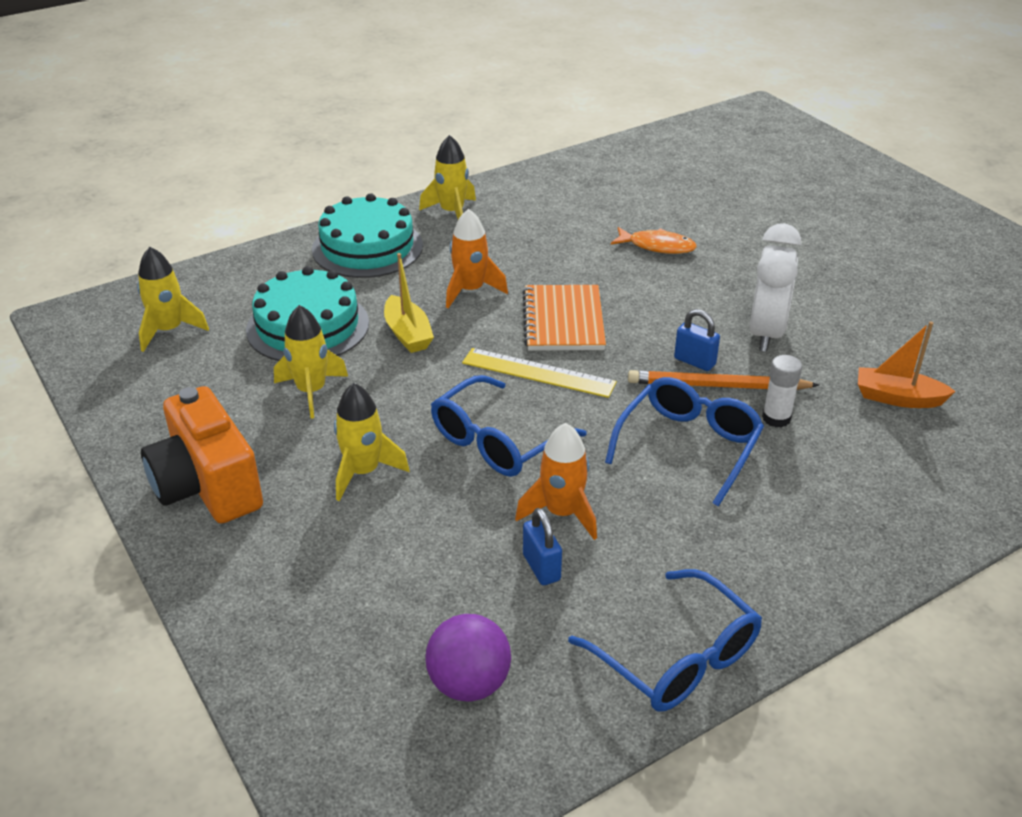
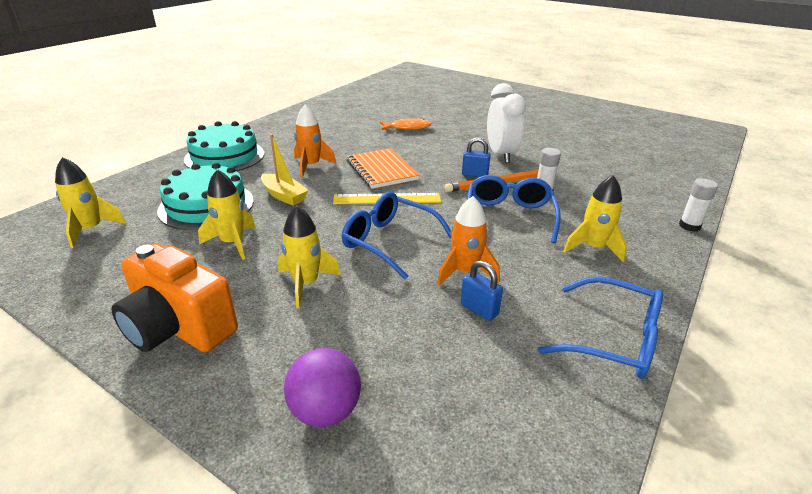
camera: 25 degrees left, 5 degrees down
(452, 212) = (271, 131): yellow rocket -> yellow rocket (593, 248)
(469, 683) = (493, 409): purple ball -> purple ball (325, 411)
(497, 441) = (389, 241): blue glasses -> blue glasses turned 105 degrees clockwise
(897, 398) = (593, 170): orange boat -> none
(957, 538) = (689, 226): none -> white glue stick

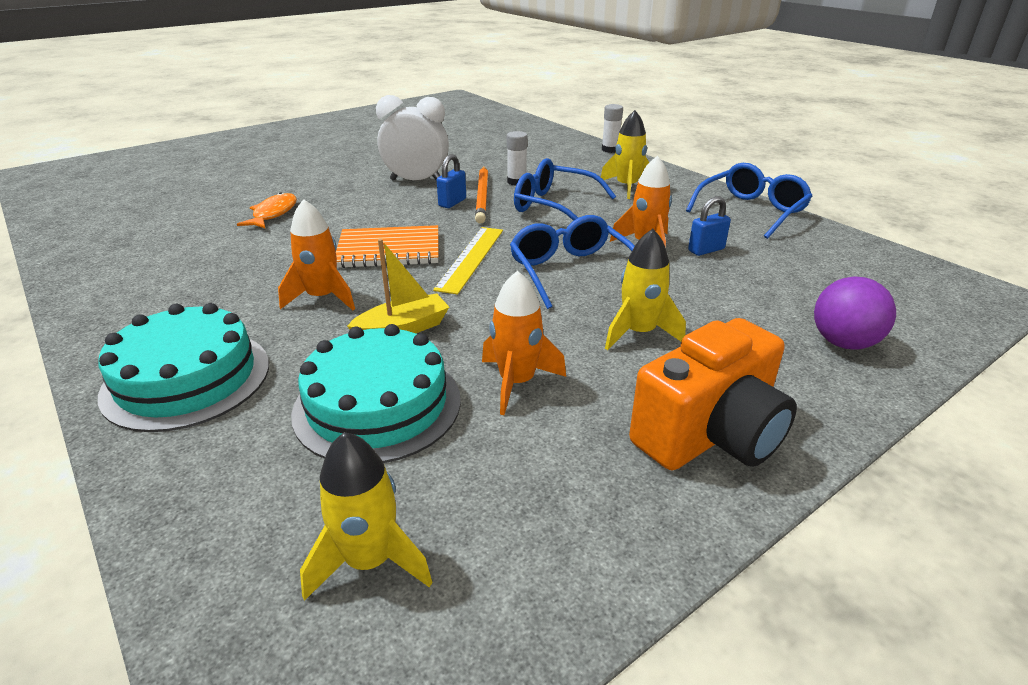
camera: 70 degrees left, 0 degrees up
(232, 243) = (517, 382): yellow rocket -> orange rocket
(389, 241) = (571, 272): blue glasses -> blue glasses turned 105 degrees clockwise

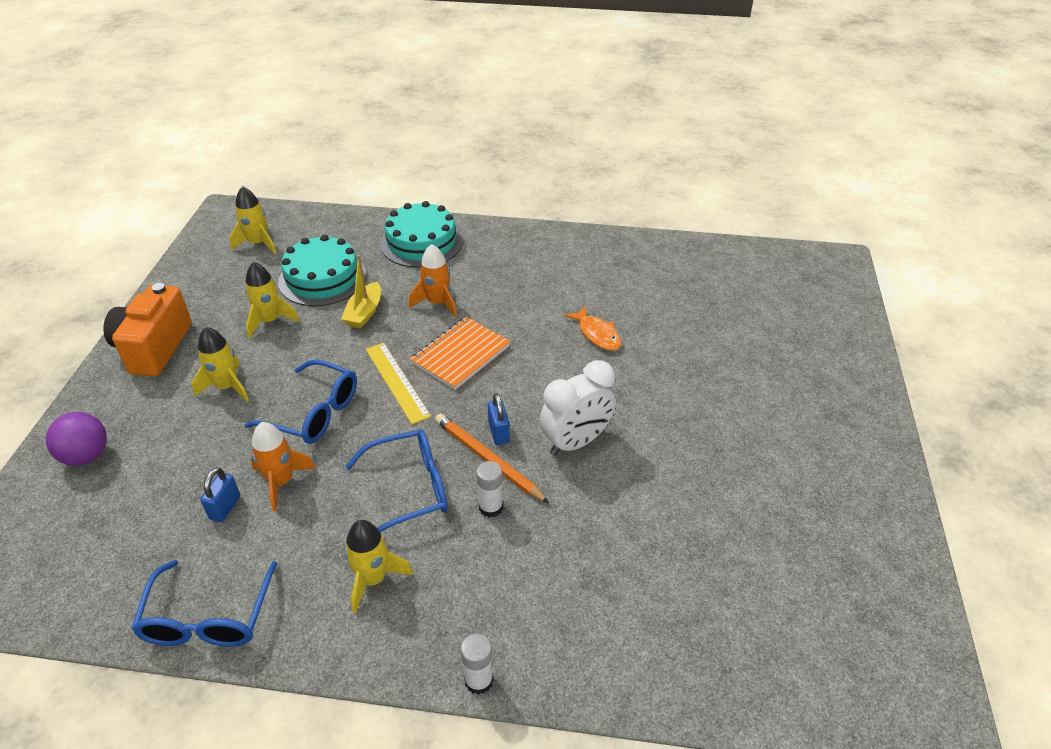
camera: 135 degrees right, 10 degrees up
(517, 382) = (270, 321): orange rocket -> yellow rocket

